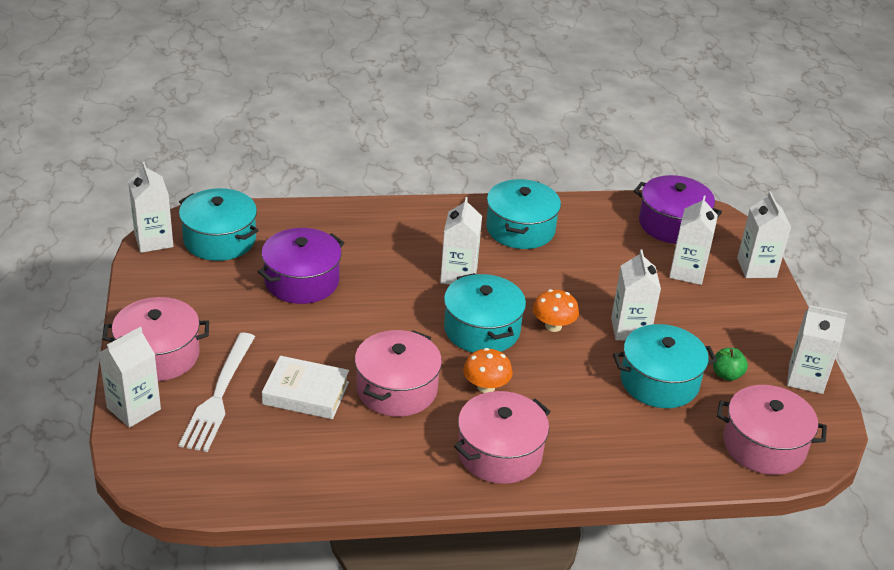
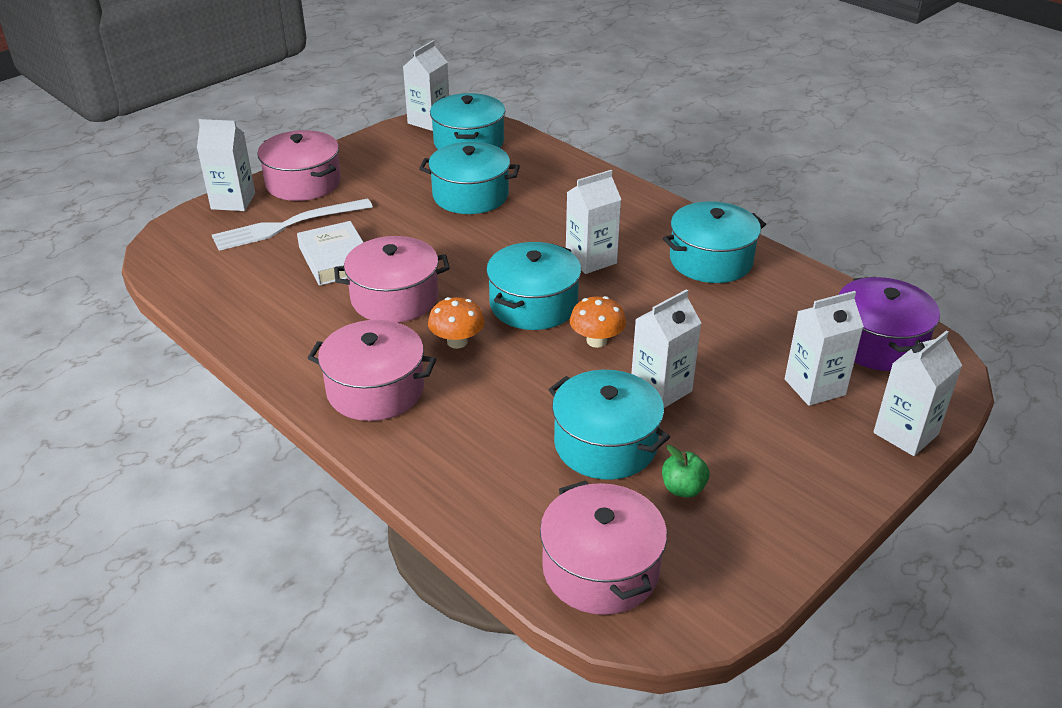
camera: 55 degrees right, 0 degrees up
(302, 281) = (470, 195): purple pot -> turquoise pot
(805, 378) = (765, 556): white carton -> none

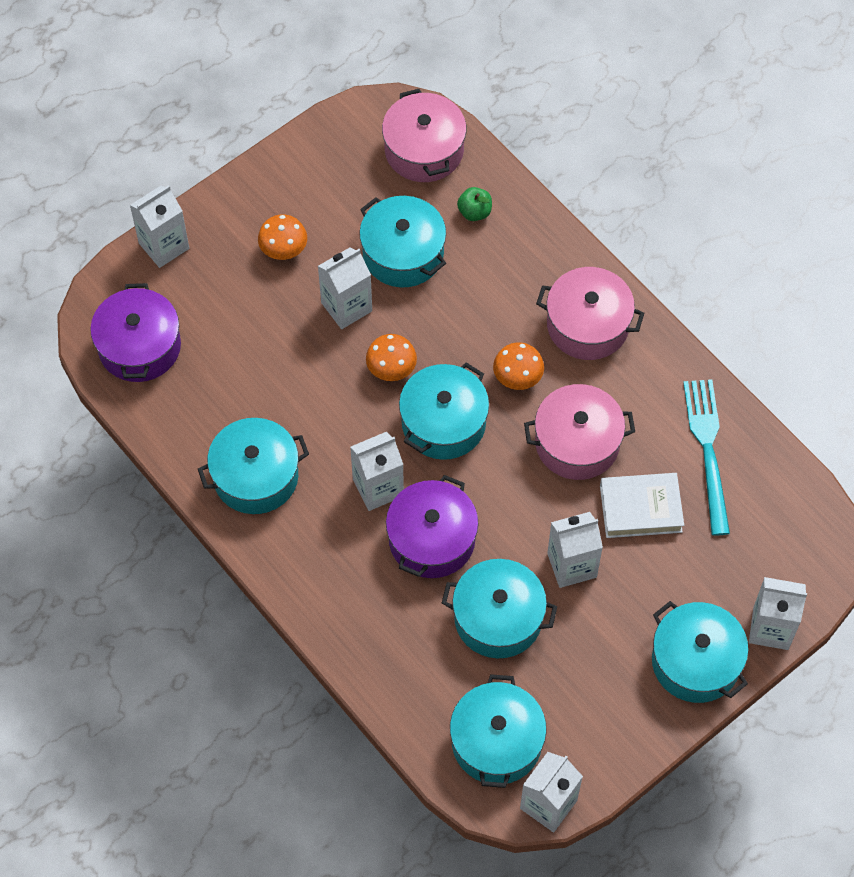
camera: 175 degrees left, 25 degrees up
(260, 300) = (707, 449): none -> turquoise fork
(287, 226) = (701, 574): white fork -> none
(303, 183) = (696, 661): pink pot -> turquoise pot
(336, 259) = (640, 509): white book -> white book turned 75 degrees counterclockwise
(534, 232) = (432, 539): none -> purple pot
(683, 489) = (352, 208): green apple -> green apple (474, 212)
(756, 439) = (283, 249): none -> orange mushroom
(814, 387) = (216, 299): white carton -> white carton (572, 565)

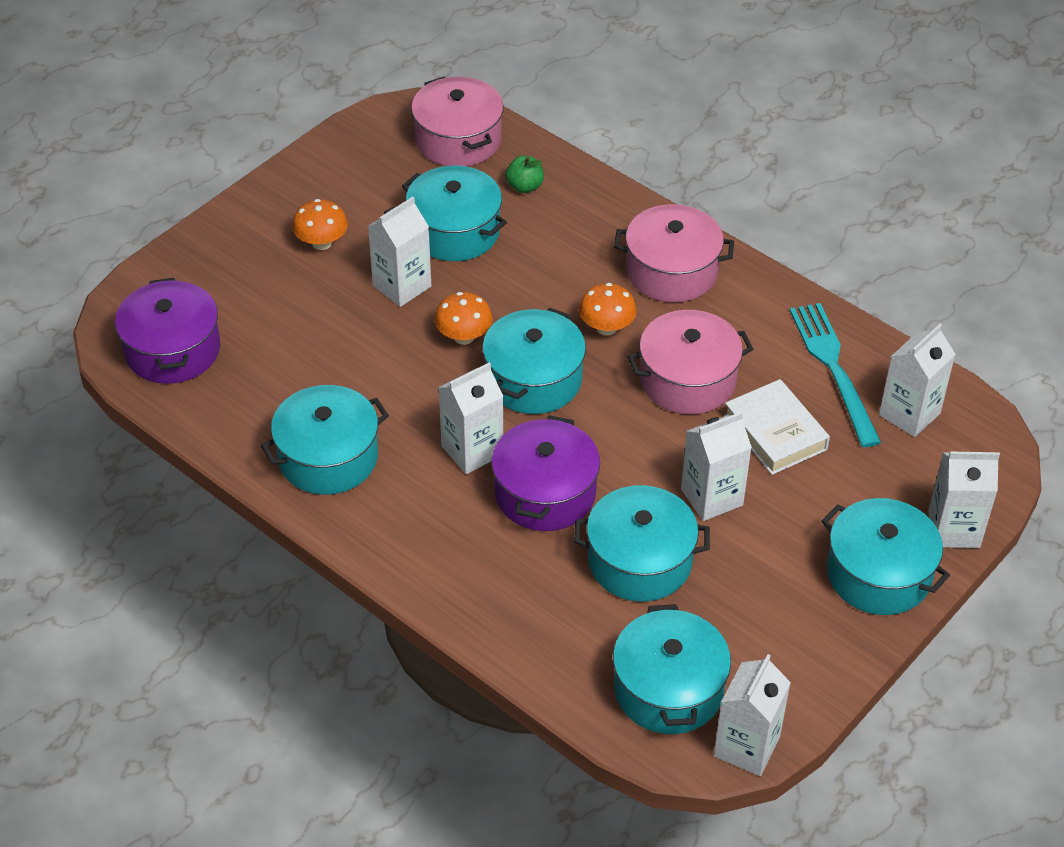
camera: 10 degrees left, 15 degrees down
(164, 246) = (186, 254): white carton -> white carton (909, 414)
(640, 509) = (775, 433): white book -> white book turned 75 degrees clockwise

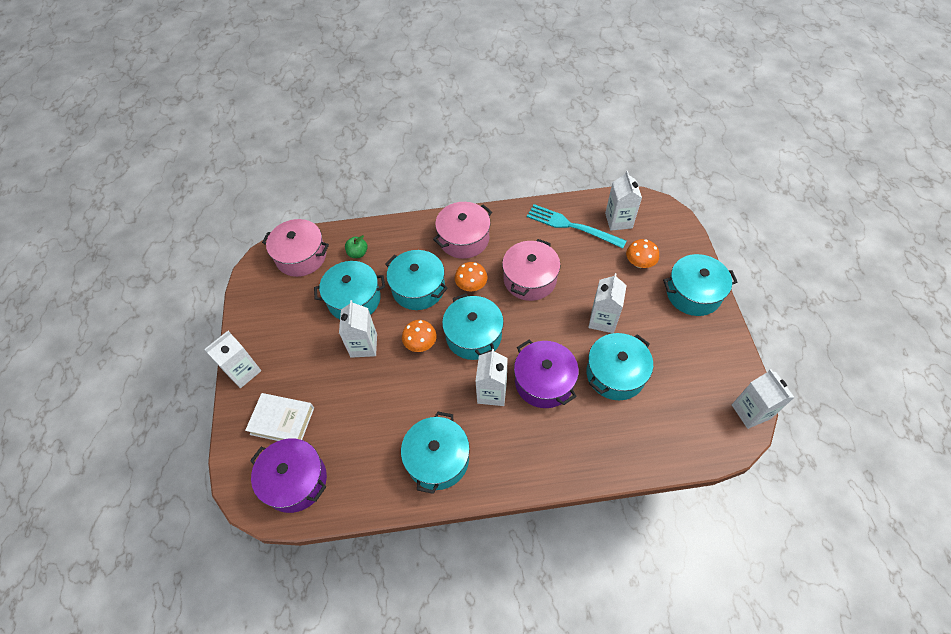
camera: 45 degrees left, 10 degrees up
(321, 243) = (300, 358): orange mushroom -> orange mushroom (639, 263)
(668, 689) = (696, 418): turquoise pot -> turquoise pot (418, 288)
(775, 433) = (587, 271): white book -> white book (282, 421)
(954, 529) = (690, 251): white carton -> white carton (243, 371)

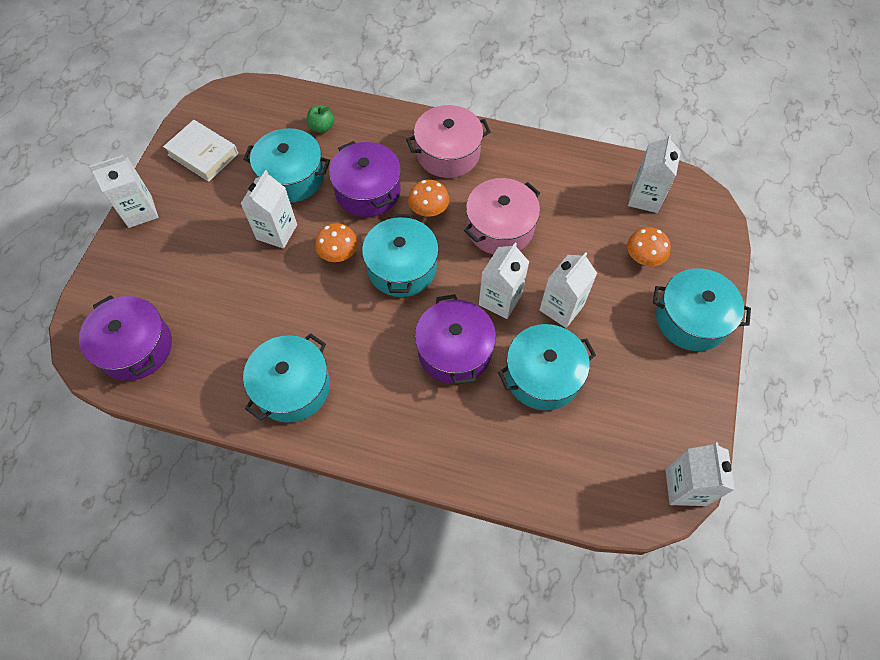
camera: 20 degrees right, 5 degrees up
(282, 421) = (153, 279): white book -> white book (203, 154)
(301, 256) = (260, 109): pink pot -> none
(418, 288) = (368, 191): turquoise pot -> purple pot
(492, 392) = (389, 339): white carton -> white carton (500, 299)
(571, 226) = (583, 184): turquoise fork -> none

